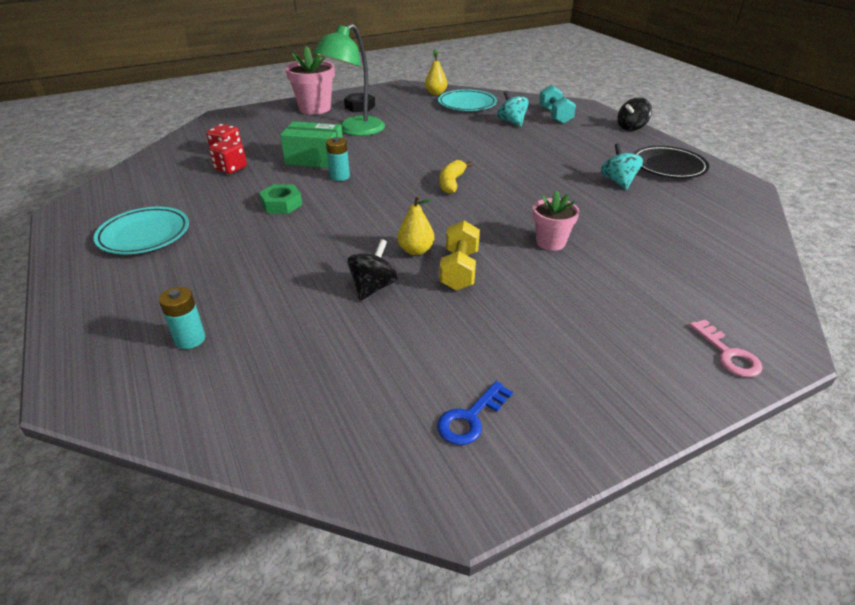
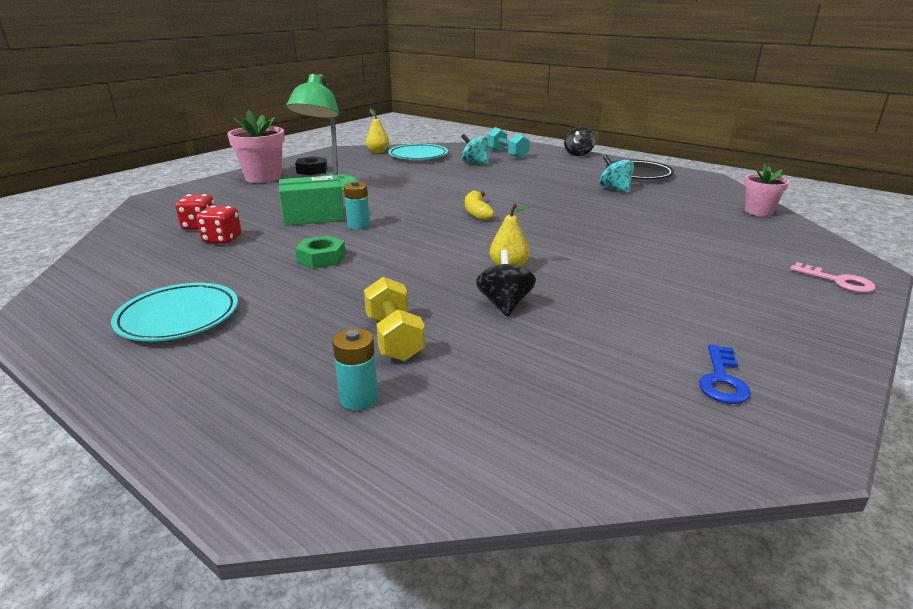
camera: 25 degrees left, 10 degrees down
(459, 270) = (567, 273): yellow dumbbell -> yellow dumbbell (394, 338)
(550, 242) = (616, 238): pink flower pot -> pink flower pot (758, 212)

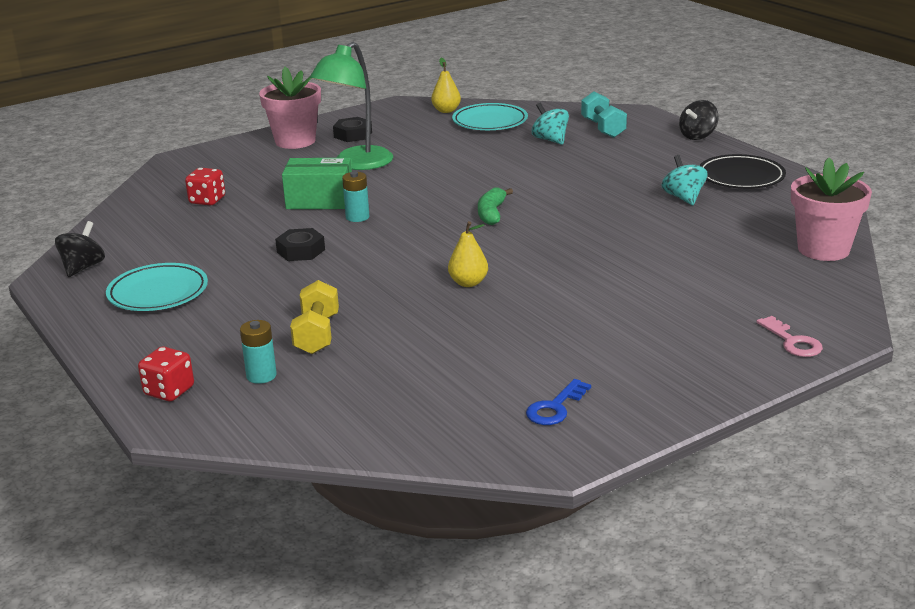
camera: 20 degrees right, 0 degrees up
(222, 239) = (221, 218): red dice -> red dice (169, 391)
(321, 258) = (301, 251): green nut -> black nut
(477, 212) = (492, 214): yellow banana -> green banana
(504, 304) = (433, 318): black spinning top -> black spinning top (83, 267)
(758, 212) = (823, 249): pink flower pot -> pink flower pot, size x1.60

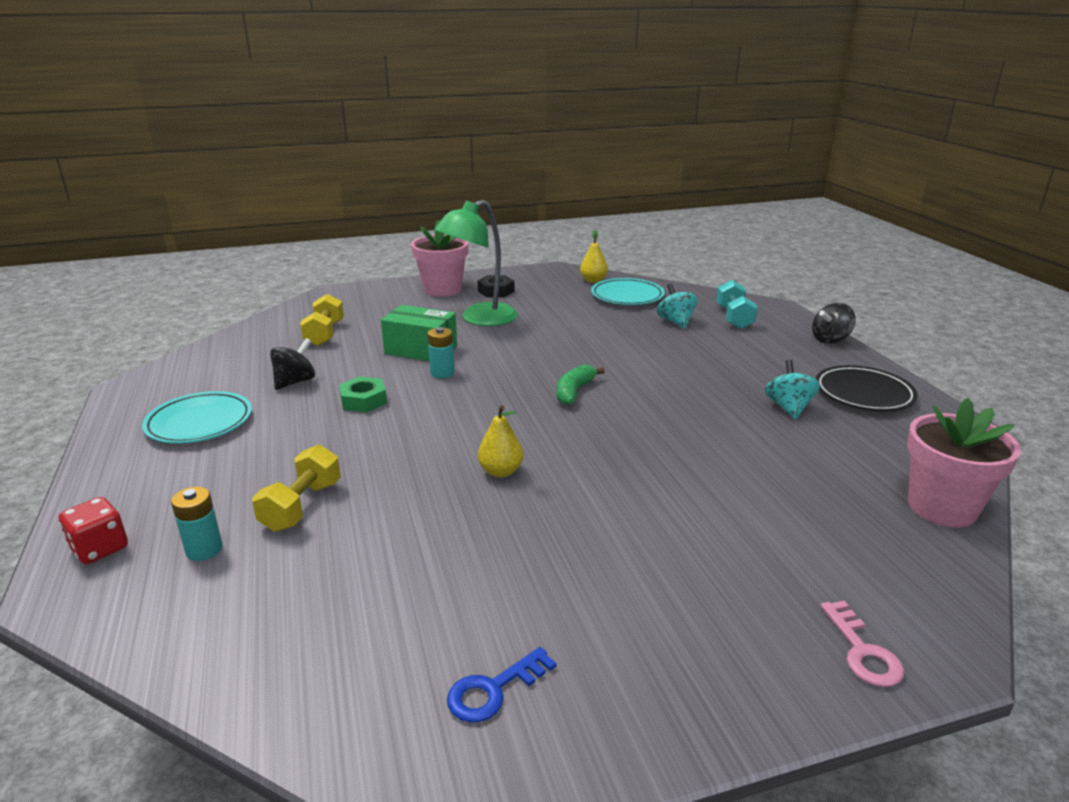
camera: 15 degrees right, 0 degrees up
(83, 267) = (163, 383): black spinning top -> black spinning top (295, 382)
(207, 200) = (324, 334): red dice -> yellow dumbbell
(301, 251) = (363, 400): black nut -> green nut

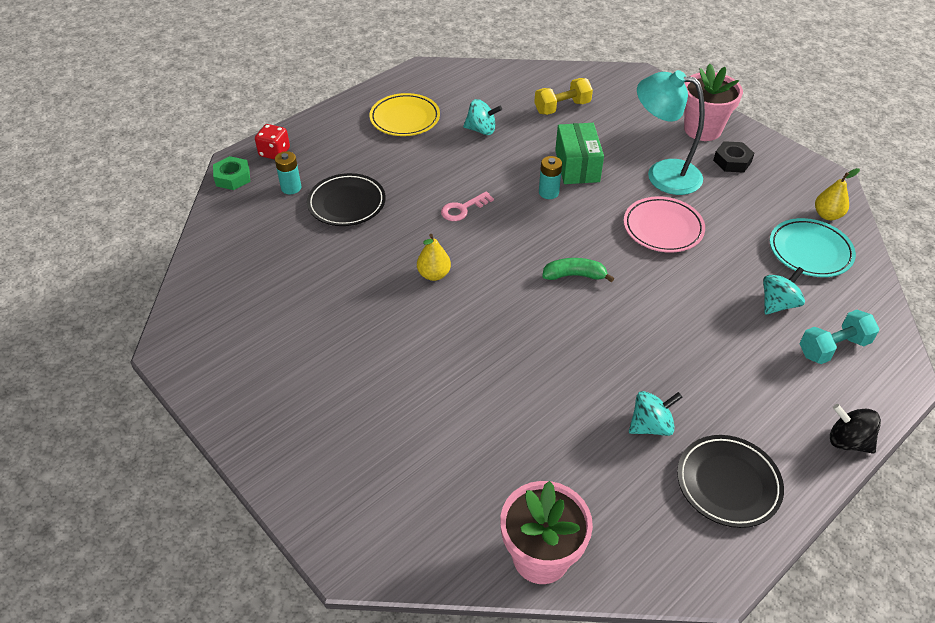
camera: 65 degrees right, 20 degrees up
(199, 423) = (405, 118): turquoise plate -> yellow plate
(295, 382) = (481, 130): black spinning top -> turquoise spinning top
(302, 506) = (347, 203): yellow dumbbell -> black plate
(363, 400) = (480, 172): green nut -> green nut (233, 177)
(479, 319) = (662, 174): green lamp -> turquoise lamp
(494, 689) = (237, 343): blue key -> none
(549, 337) = (663, 228): none -> pink plate
(862, 651) = (334, 510): pink key -> pink key (463, 209)

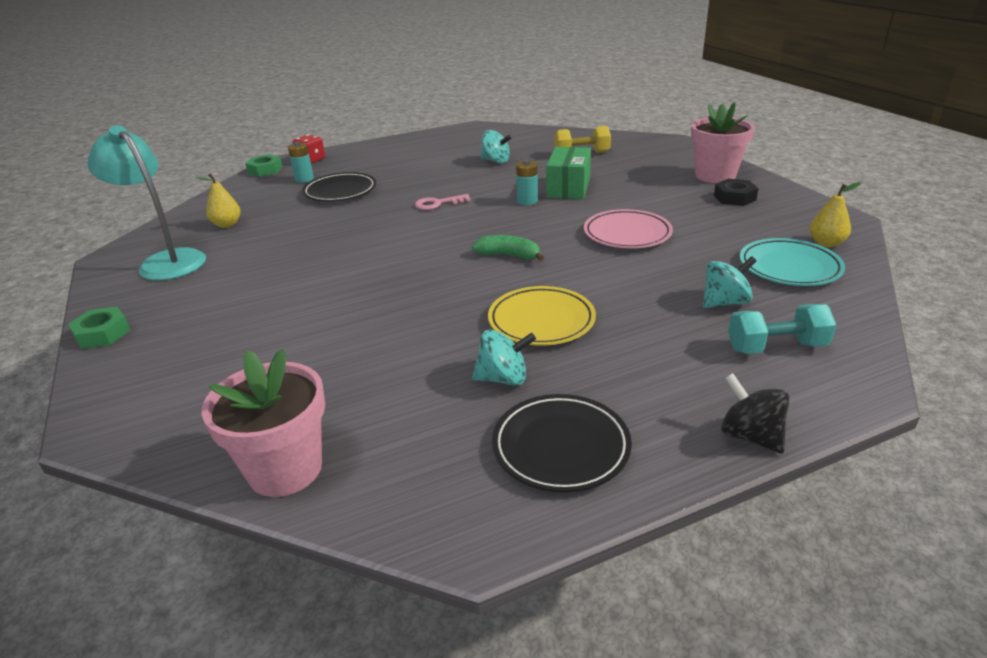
camera: 20 degrees right, 15 degrees down
(257, 453) = (102, 334): none -> green nut
(405, 118) = (435, 150): yellow plate -> yellow plate (541, 321)
(434, 274) = (374, 240): yellow pear -> yellow pear (227, 224)
(662, 174) = (652, 200): turquoise lamp -> turquoise lamp (166, 261)

